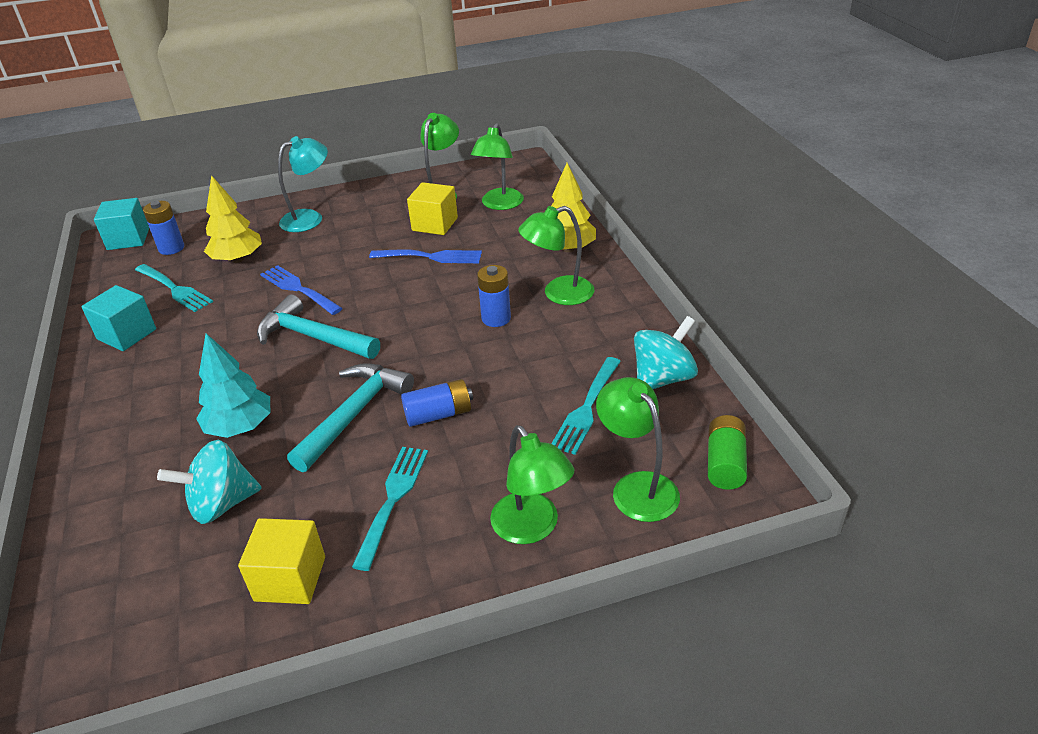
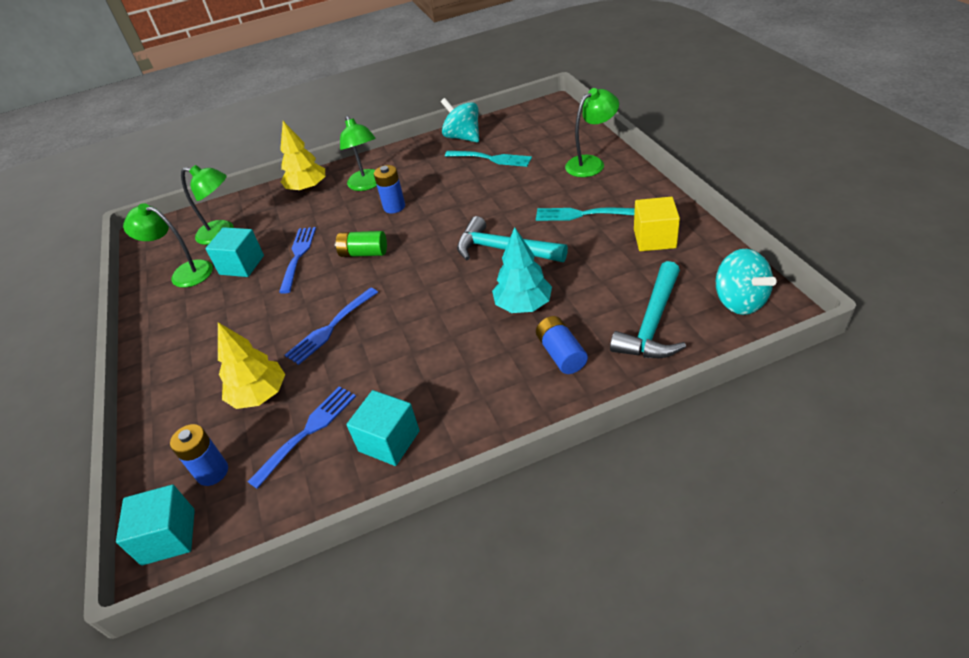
camera: 90 degrees left, 5 degrees up
(174, 289) = (308, 432): turquoise fork -> blue fork
(221, 504) = (603, 288): turquoise spinning top -> turquoise spinning top (739, 301)
(310, 218) = (191, 359): turquoise lamp -> none
(313, 337) = (408, 297): turquoise hammer -> turquoise hammer (652, 324)
(435, 224) = (242, 265): yellow cube -> turquoise cube
(438, 414) = (501, 212): blue battery -> blue battery (561, 354)
(637, 487) = (553, 136): green lamp -> none
(725, 463) = (532, 115): green battery -> green battery (363, 253)

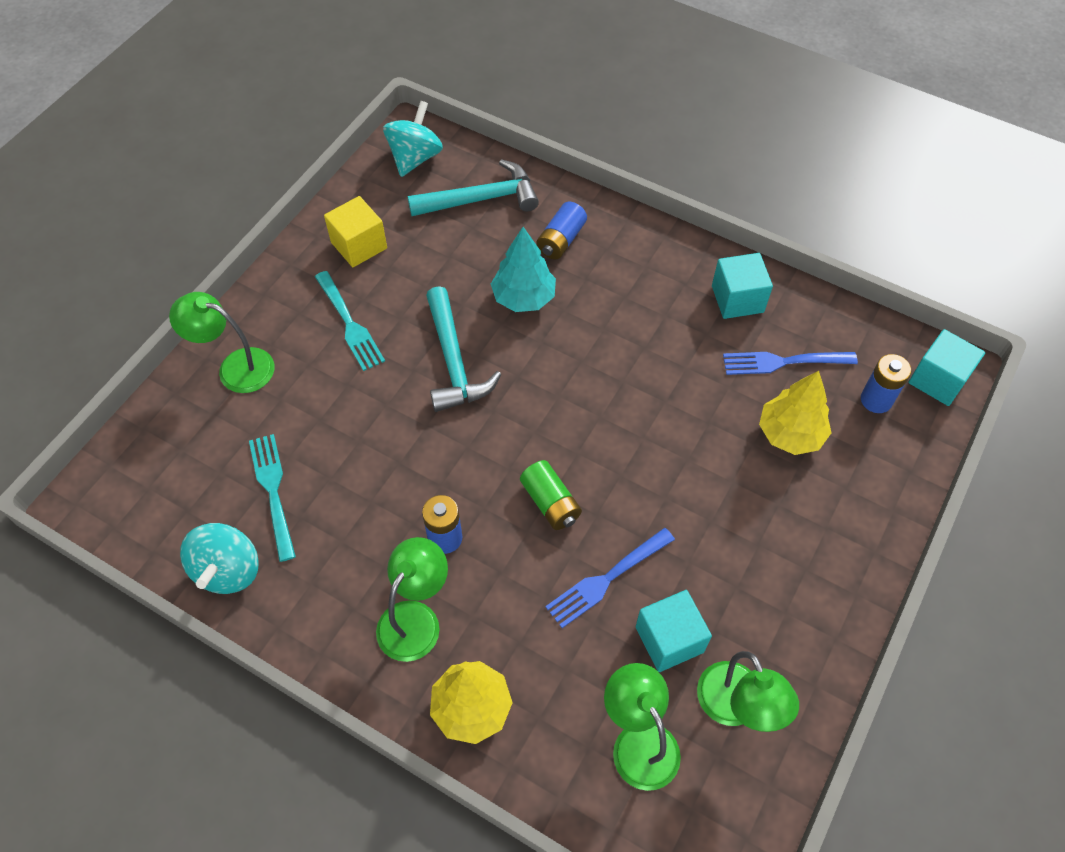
camera: 135 degrees left, 15 degrees up
(330, 328) = (674, 441): blue fork -> none

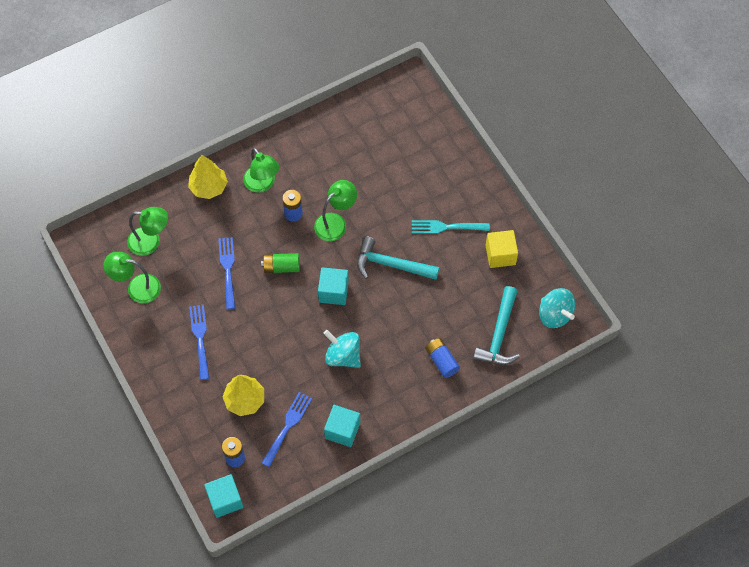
camera: 120 degrees right, 5 degrees up
(228, 570) = (335, 122): turquoise spinning top -> turquoise spinning top (343, 356)
(235, 367) = (450, 165): green lamp -> green lamp (335, 222)
(273, 491) = (365, 154): turquoise fork -> none
(523, 298) = (412, 319): turquoise tree -> none
(669, 639) = (183, 279): turquoise cube -> turquoise cube (333, 292)
(747, 550) = (200, 338): none -> blue fork

